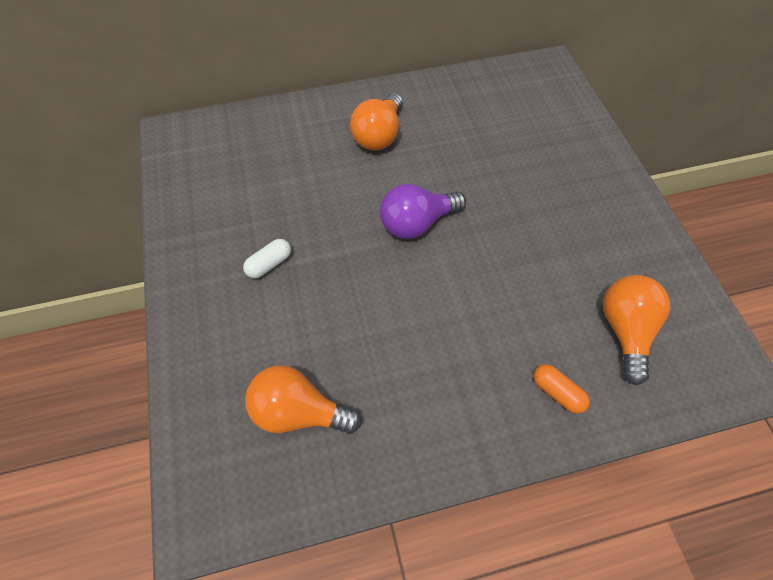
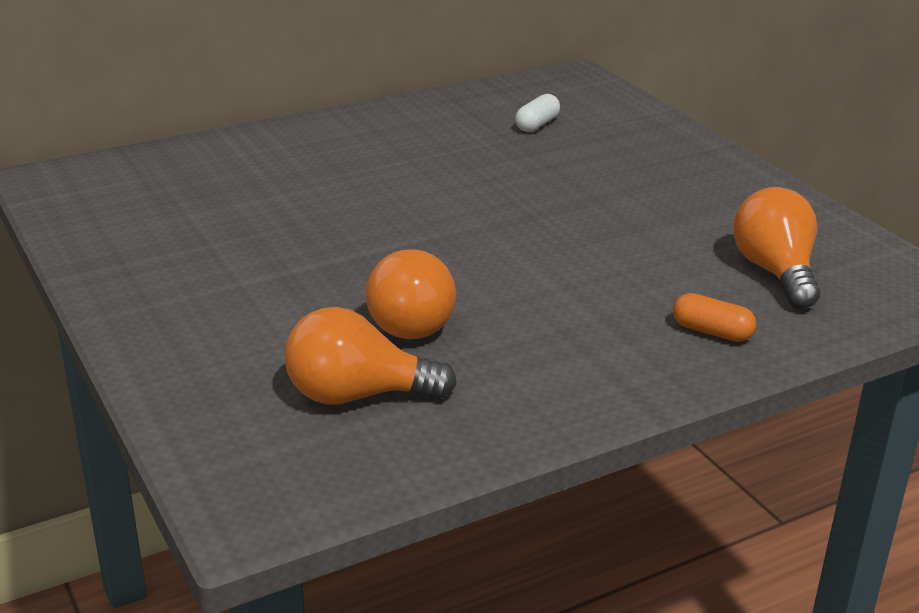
camera: 15 degrees left, 30 degrees down
(269, 264) = (253, 276): white capsule -> white capsule (537, 125)
(379, 135) = (366, 152): orange light bulb -> orange light bulb (414, 321)
(416, 223) = (454, 218): purple light bulb -> none

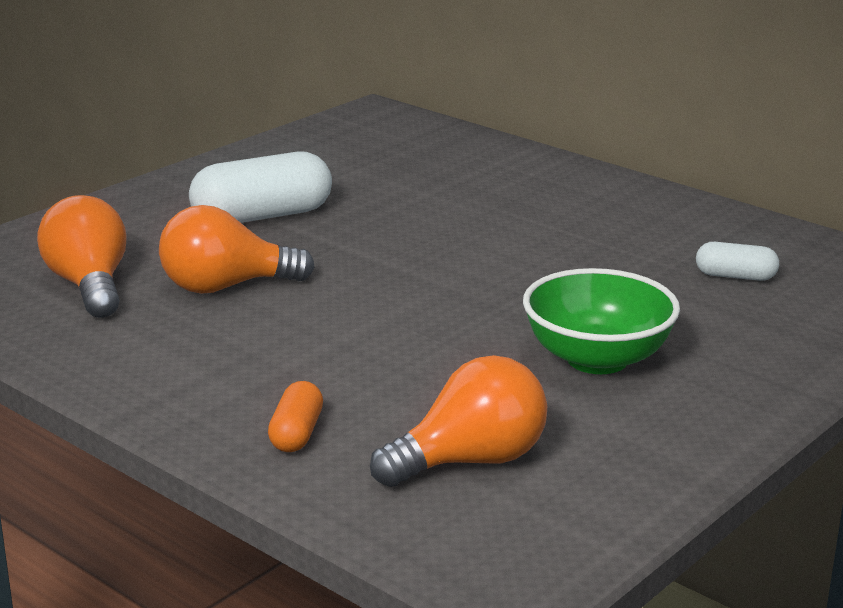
camera: 70 degrees right, 5 degrees down
(262, 278) = (262, 216): none -> white capsule
(641, 197) = (597, 359): none -> green bowl

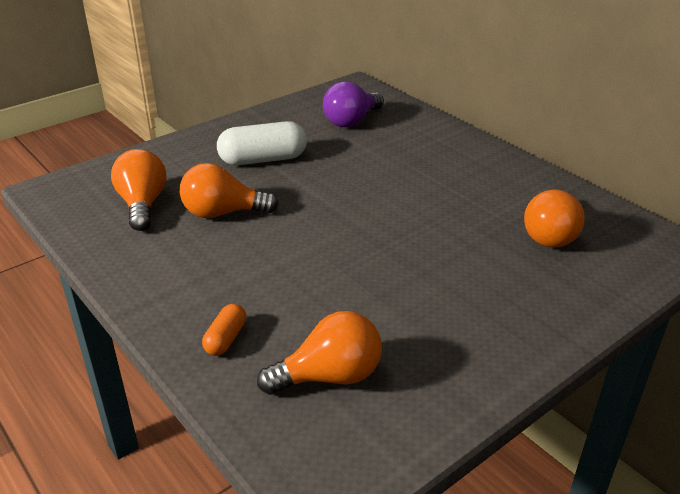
camera: 10 degrees right, 10 degrees up
(385, 159) = (351, 121): none -> purple light bulb
(597, 359) = (438, 296): green bowl -> none
(735, 276) = (549, 234): white capsule -> orange light bulb

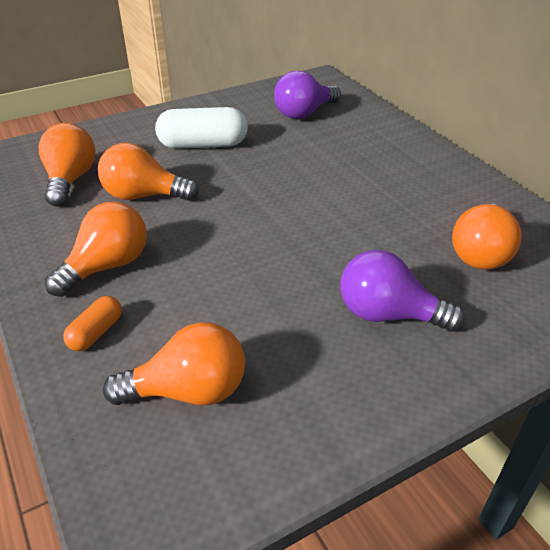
camera: 10 degrees right, 5 degrees up
(213, 280) = (107, 266): none -> orange light bulb
(483, 294) = (388, 314): none -> purple light bulb

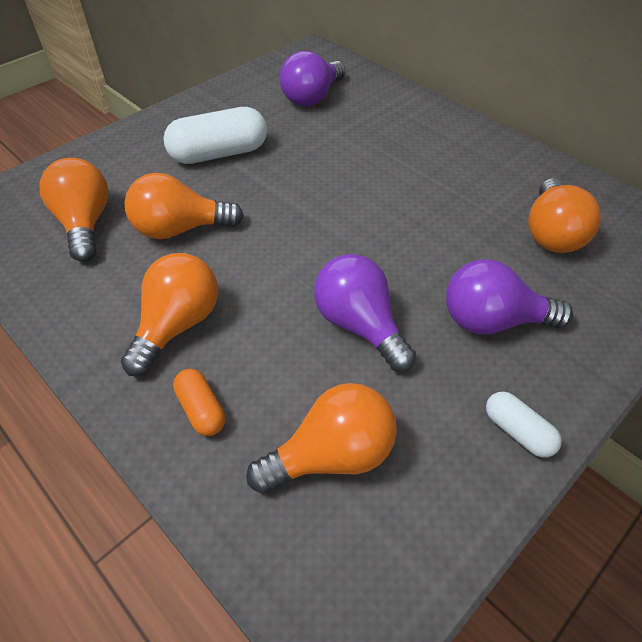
camera: 15 degrees left, 10 degrees up
(96, 332) = (201, 409): orange capsule -> orange capsule turned 45 degrees counterclockwise
(262, 295) = (359, 325): none -> purple light bulb
(369, 410) = (517, 431): none -> white capsule

